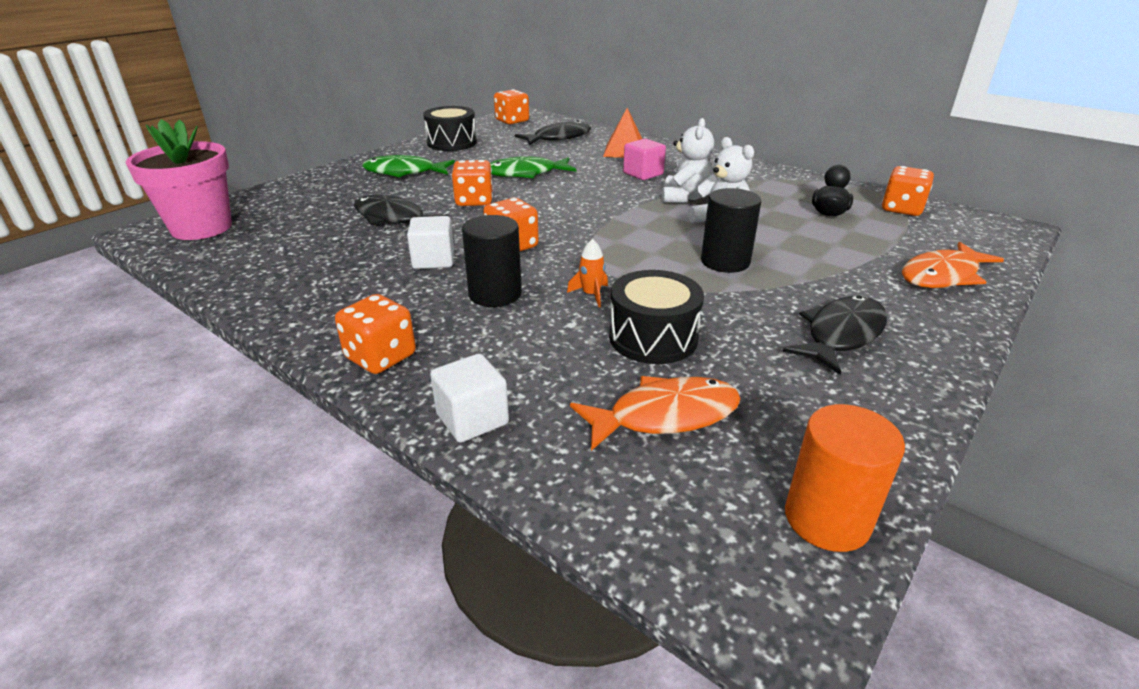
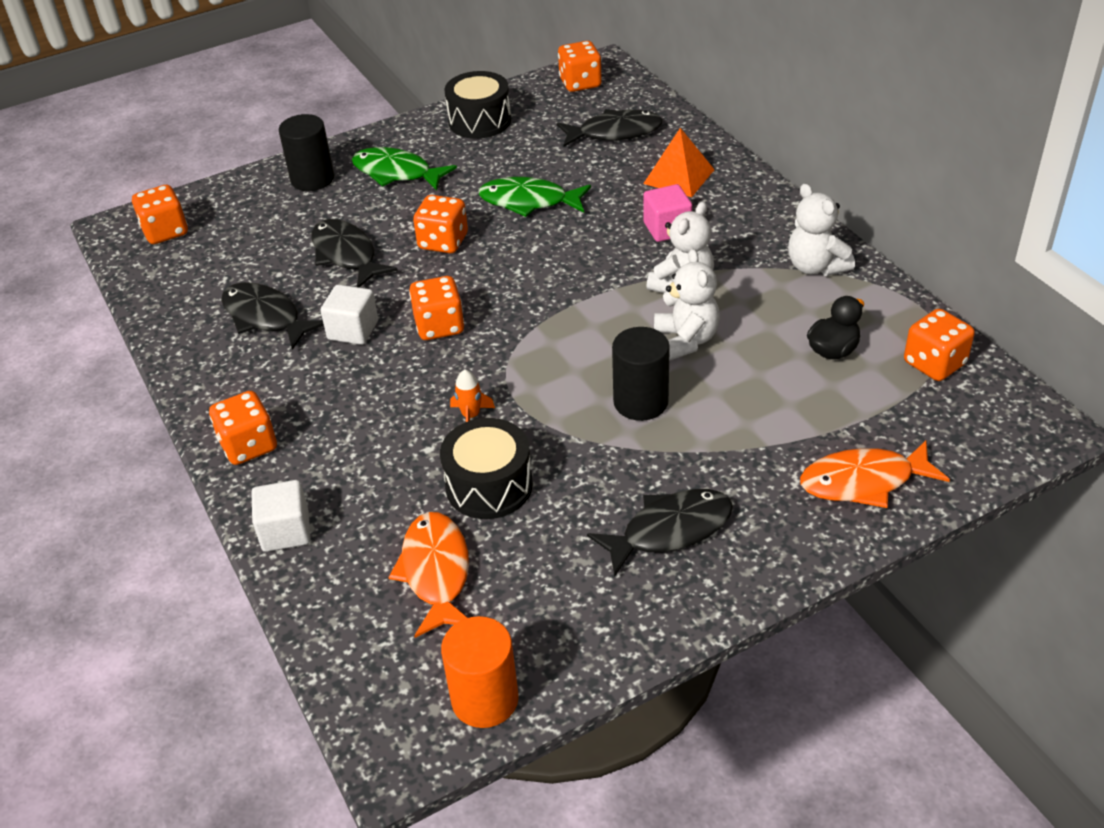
camera: 25 degrees right, 10 degrees up
(201, 228) = (165, 232): pink flower pot -> orange dice
(339, 265) = (265, 317): none -> black fish
(495, 294) = (383, 392): black cylinder -> black cylinder (312, 179)
(665, 415) = (436, 572): orange fish -> orange fish turned 105 degrees counterclockwise
(765, 177) = (815, 266): none -> white teddy bear

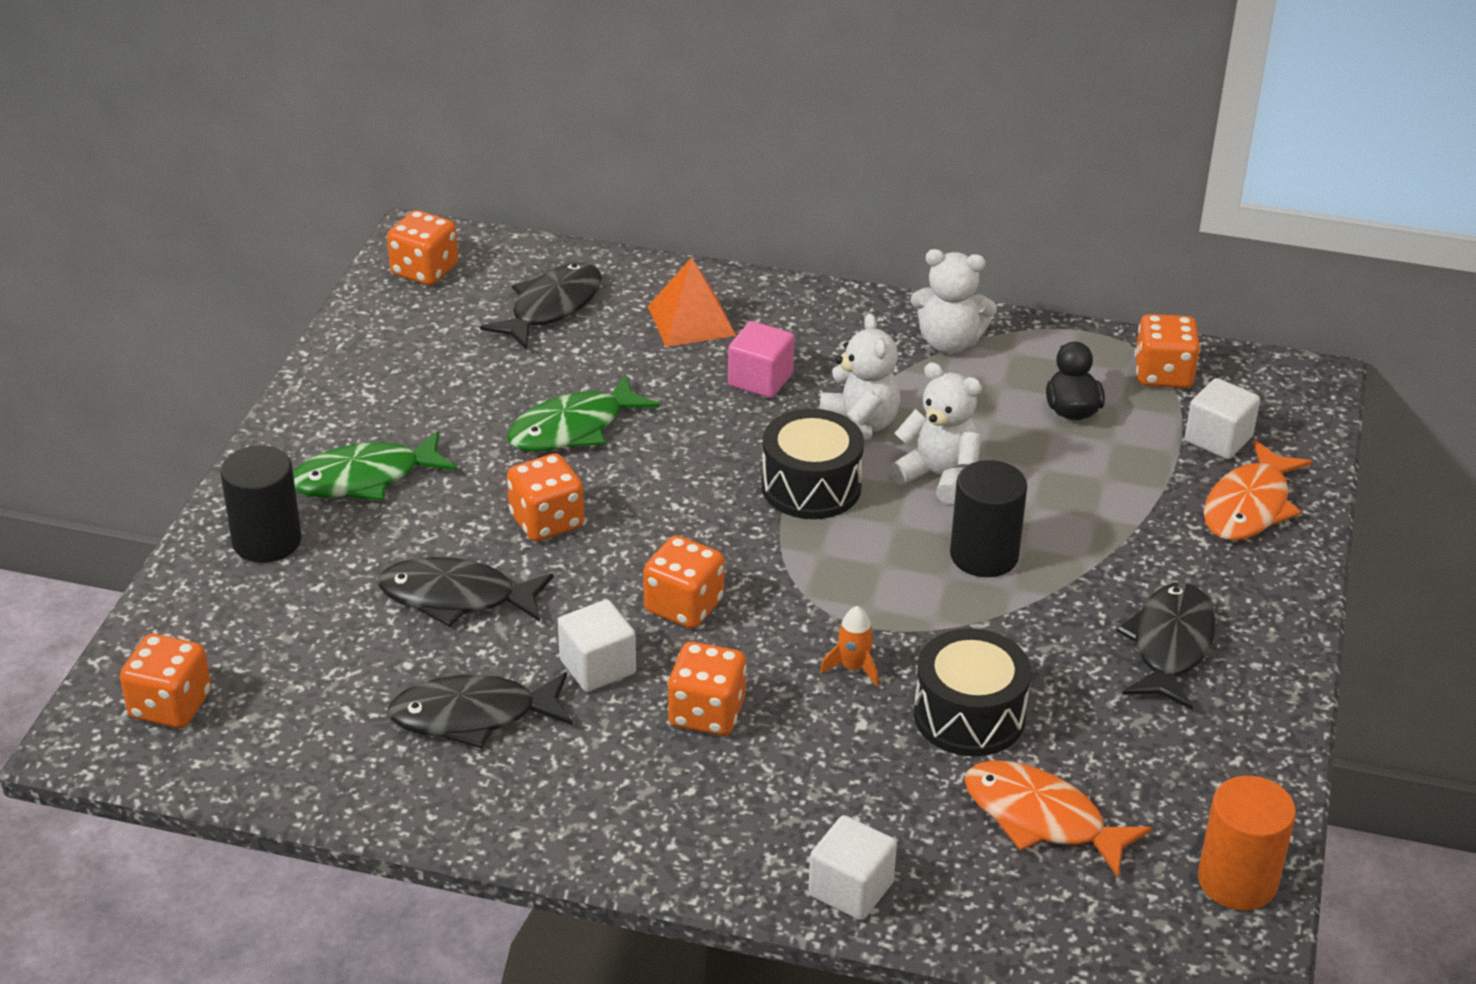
camera: 50 degrees left, 5 degrees down
(249, 446) = (678, 845): orange dice -> orange dice (706, 713)
(480, 121) = (371, 370): black drum -> black drum (811, 487)
(909, 426) = (1218, 439): none -> white cube

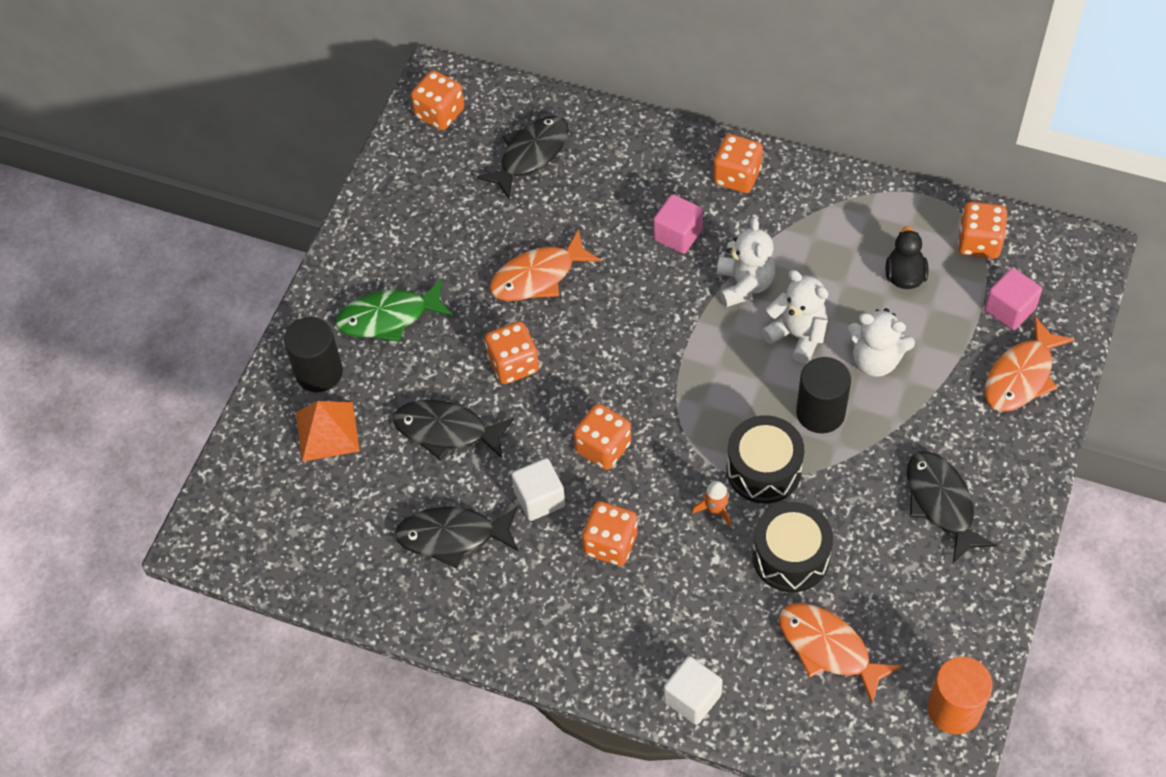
camera: 10 degrees right, 20 degrees up
(170, 706) = (252, 515): orange dice -> orange dice (737, 176)
(573, 428) = (538, 276): green fish -> orange fish
(691, 320) = (632, 172): orange pyramid -> orange pyramid (327, 431)
(811, 487) = (704, 341): black drum -> black drum (763, 470)
(949, 342) = (822, 203): white teddy bear -> white teddy bear (875, 360)
(1170, 646) = (941, 503): black fish -> black fish turned 45 degrees counterclockwise
(1218, 439) = (1009, 309): white cube -> pink cube

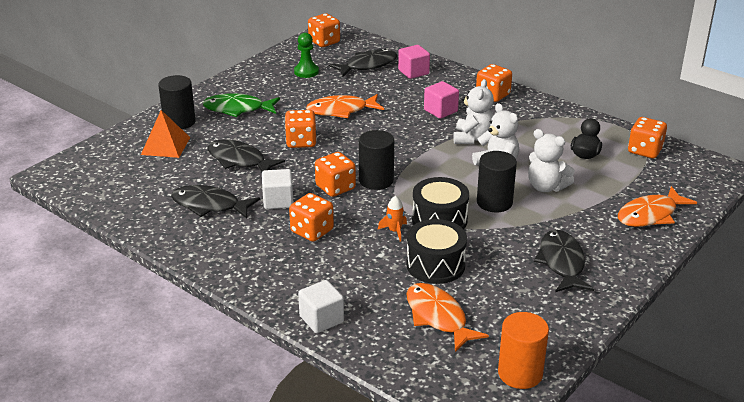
camera: 15 degrees right, 25 degrees down
(447, 197) = (306, 72): none -> green pawn
(650, 415) = (376, 180): none -> black cylinder
(1009, 309) = (654, 183): pink cube -> pink cube (413, 72)

